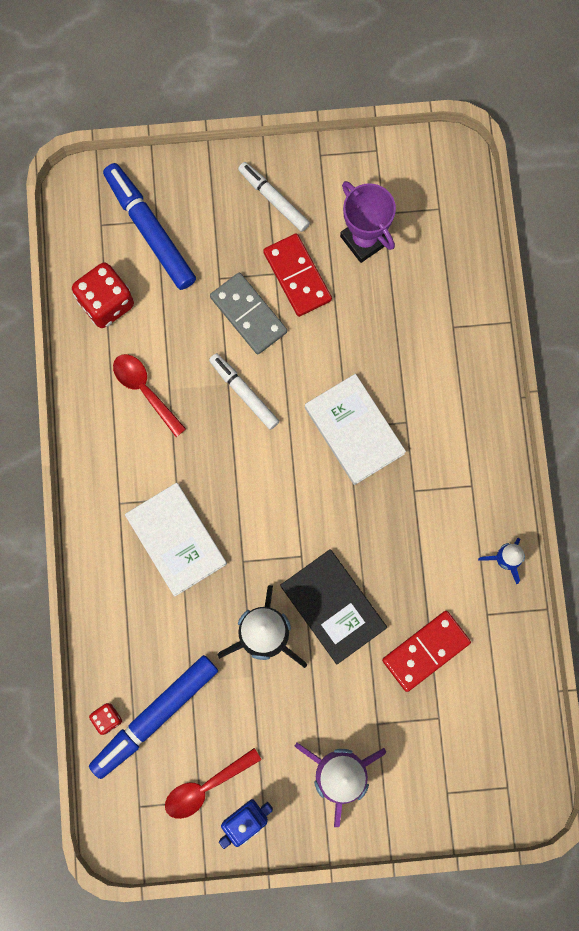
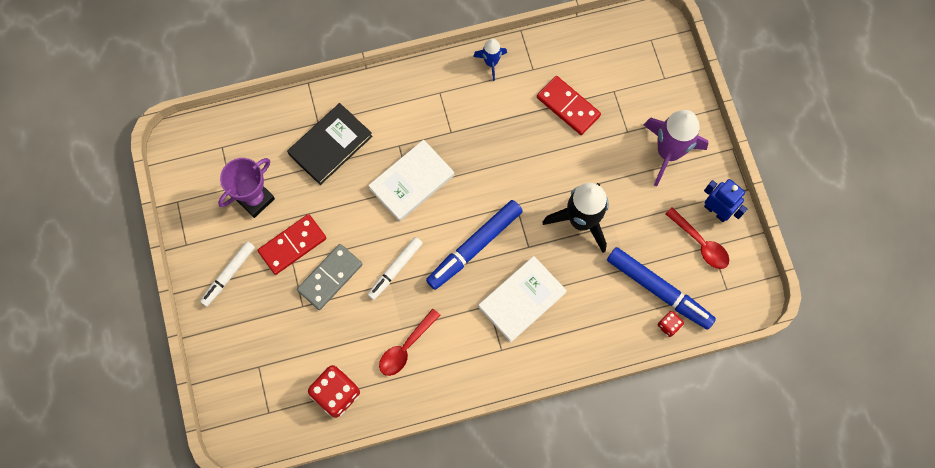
camera: 100 degrees left, 5 degrees down
(149, 230) = (268, 370): blue marker -> blue marker (474, 247)
(333, 607) = (549, 175): black book -> black book (330, 145)

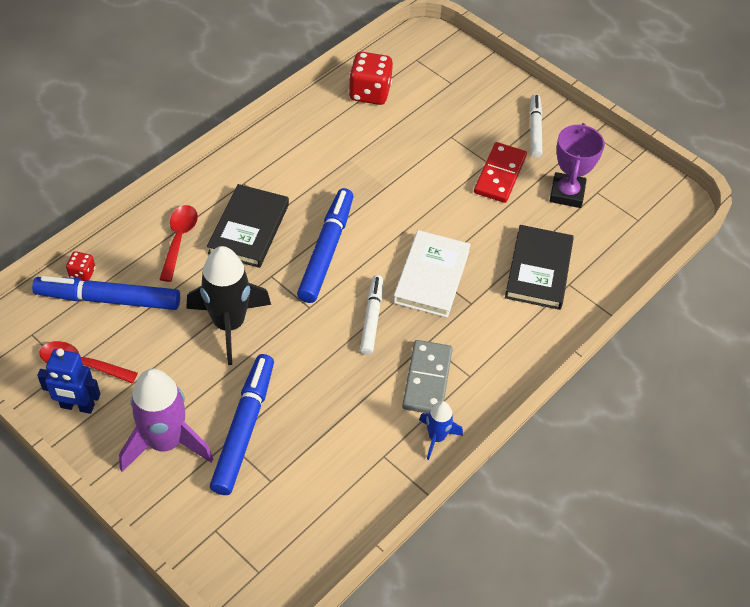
camera: 145 degrees right, 20 degrees down
(330, 277) = (444, 166): grey domino -> grey domino (427, 379)
(395, 269) = (389, 198): white marker -> white marker (371, 318)
(406, 347) = (334, 147): red spoon -> red spoon (179, 240)
(521, 299) = (249, 229): white book -> black book
(568, 106) = (315, 434): red domino -> none
(612, 135) = (244, 428): none -> blue marker

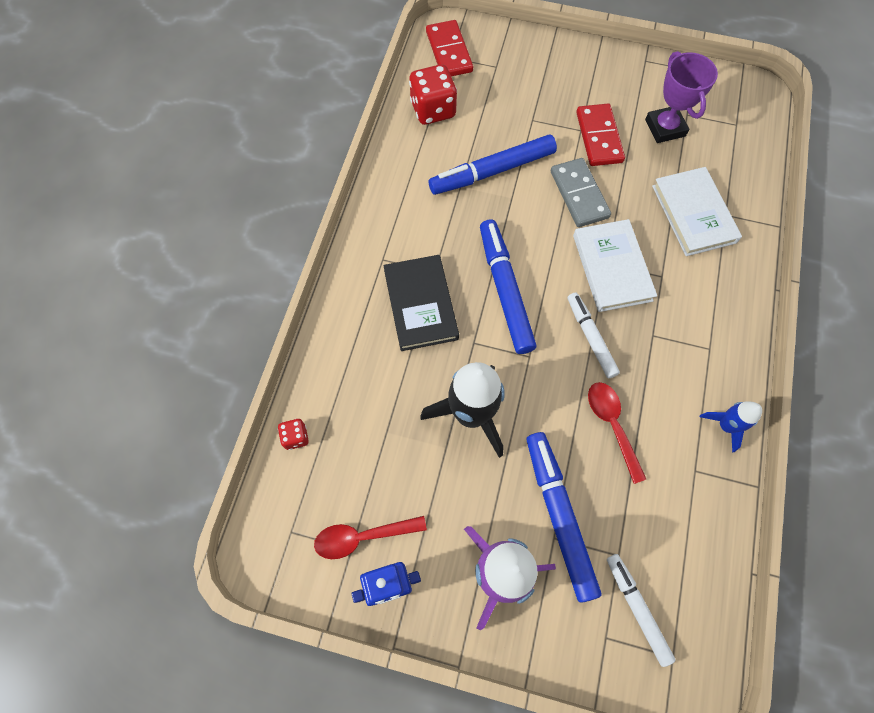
camera: 25 degrees left, 15 degrees up
(108, 299) = (340, 451): blue marker -> blue marker (492, 171)
(179, 240) = (364, 350): red spoon -> red spoon (612, 425)
(418, 55) = (449, 52): none -> red domino
(427, 379) = (678, 372): grey domino -> grey domino (579, 194)
(534, 129) = (597, 79): white marker -> white marker (636, 608)
(538, 270) = (693, 214): black book -> white book

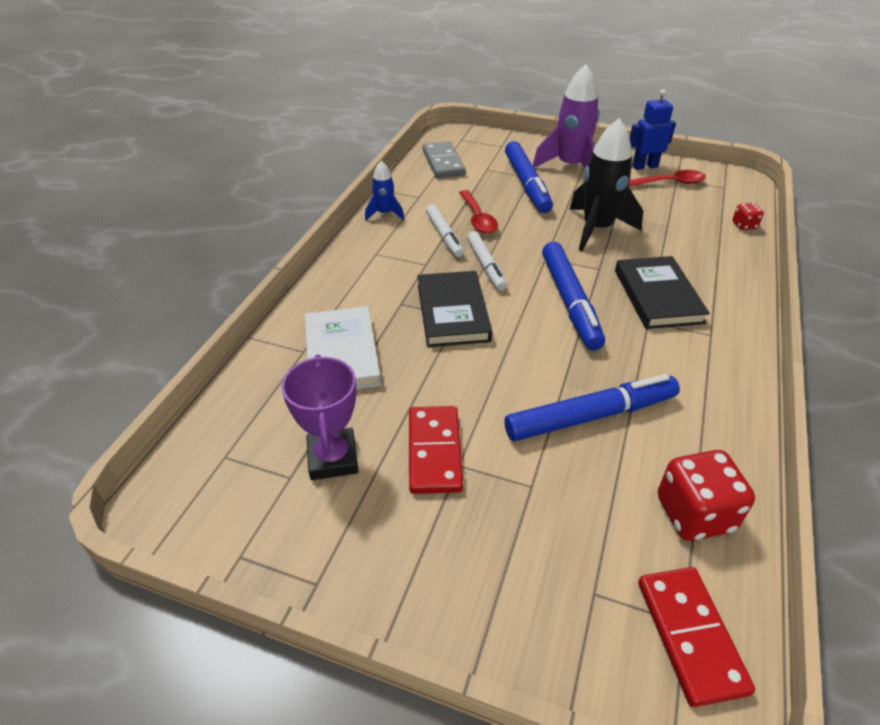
camera: 175 degrees left, 25 degrees down
(579, 194) = (476, 382): grey domino -> grey domino (443, 163)
(612, 268) = (453, 312): white book -> black book
(636, 608) = (479, 152): white marker -> white marker (444, 235)

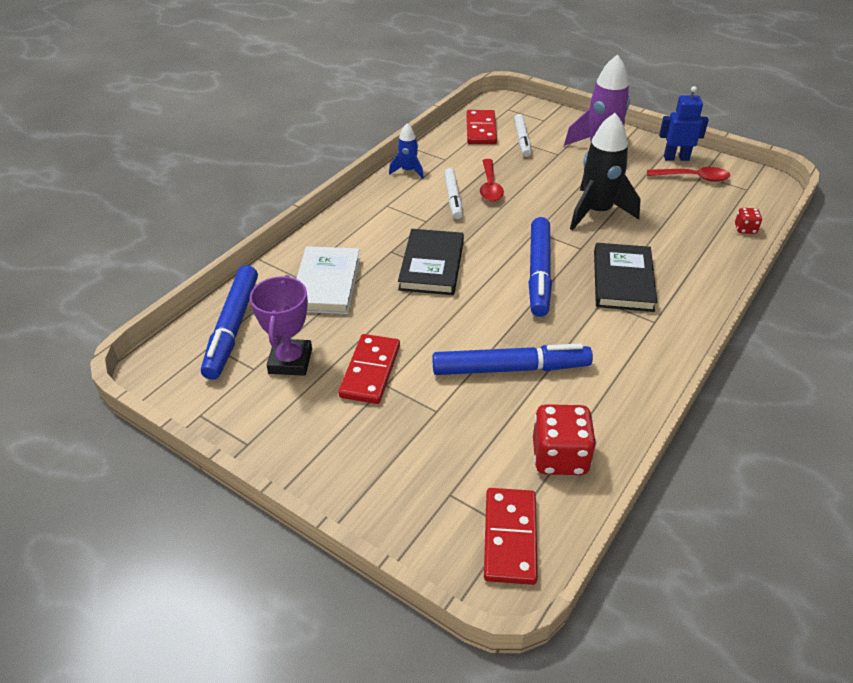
camera: 15 degrees right, 0 degrees up
(443, 163) = (481, 130): grey domino -> red domino
(486, 265) = (478, 230): white marker -> white marker (522, 140)
(527, 184) = (551, 160): blue marker -> blue marker (233, 328)

